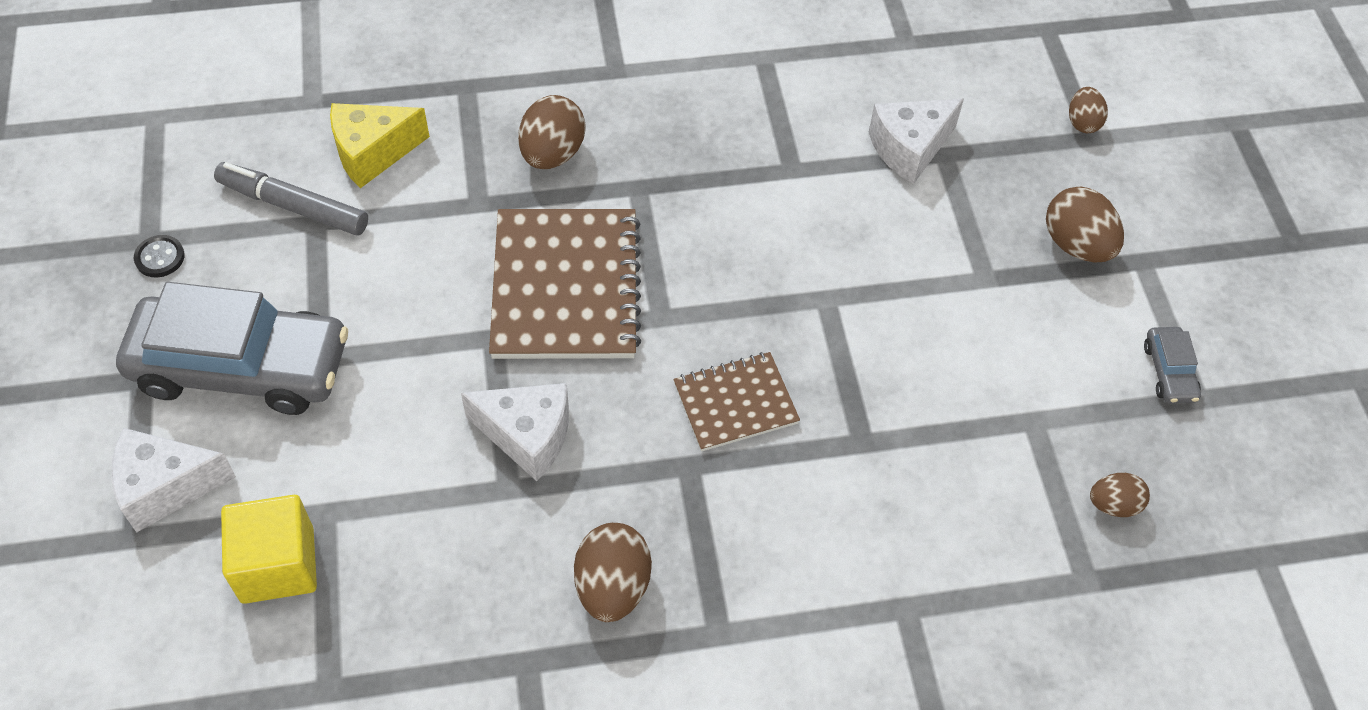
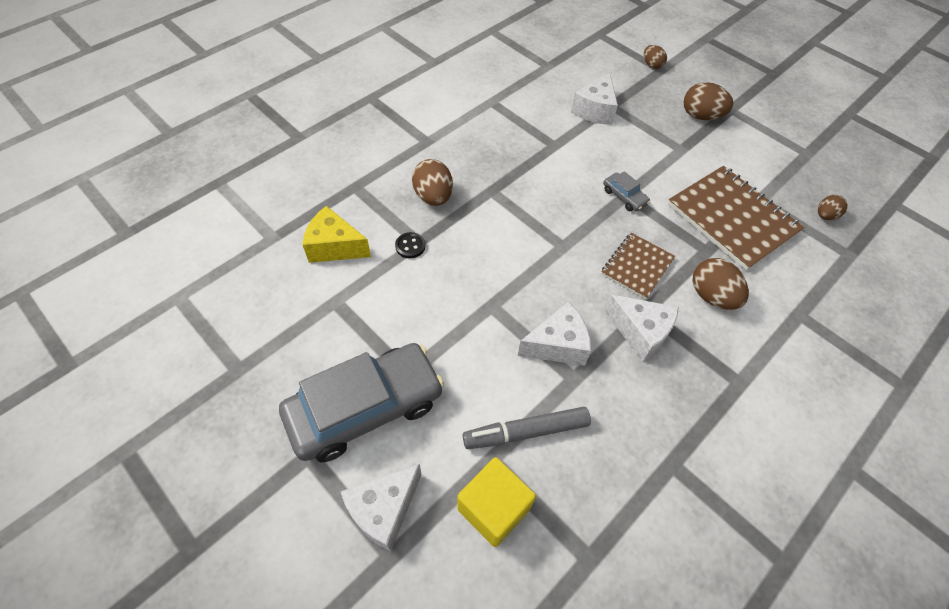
camera: 35 degrees left, 0 degrees up
(160, 257) = (255, 376): black button -> black button (410, 246)
(293, 206) = (314, 300): grey marker -> grey marker (526, 432)
(373, 153) = (334, 247): yellow cheese -> yellow cheese turned 75 degrees clockwise
(565, 287) = (503, 258): brown notebook -> brown notebook (732, 219)
(612, 587) = (672, 394): brown egg -> brown egg (711, 296)
(650, 488) = (640, 332): none -> white cheese
(1169, 372) = (786, 148): grey car -> grey car (624, 197)

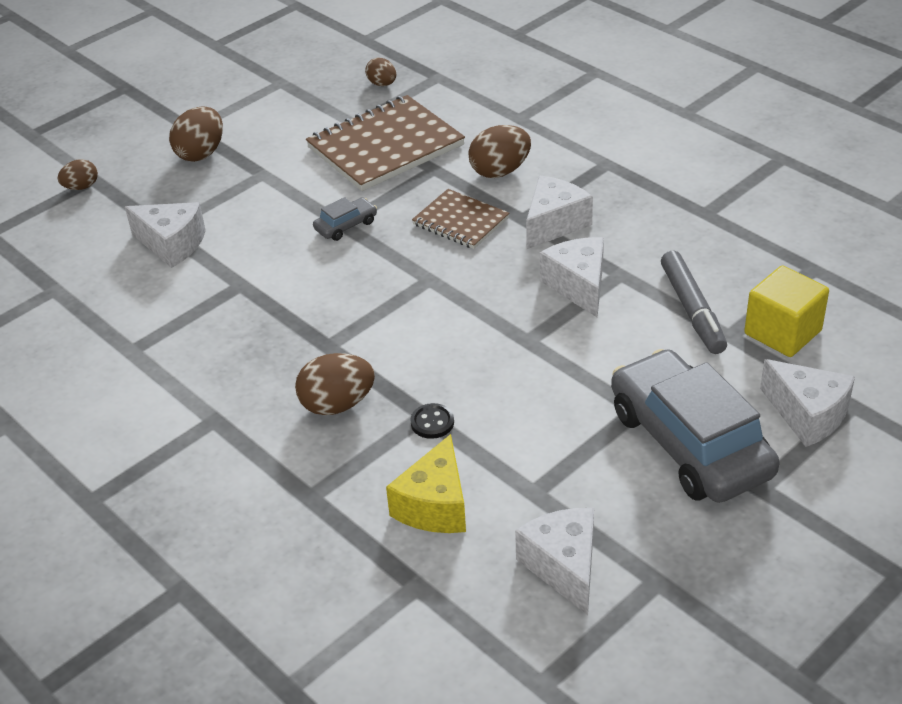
camera: 85 degrees left, 15 degrees down
(265, 314) = (563, 567): none -> white cheese

